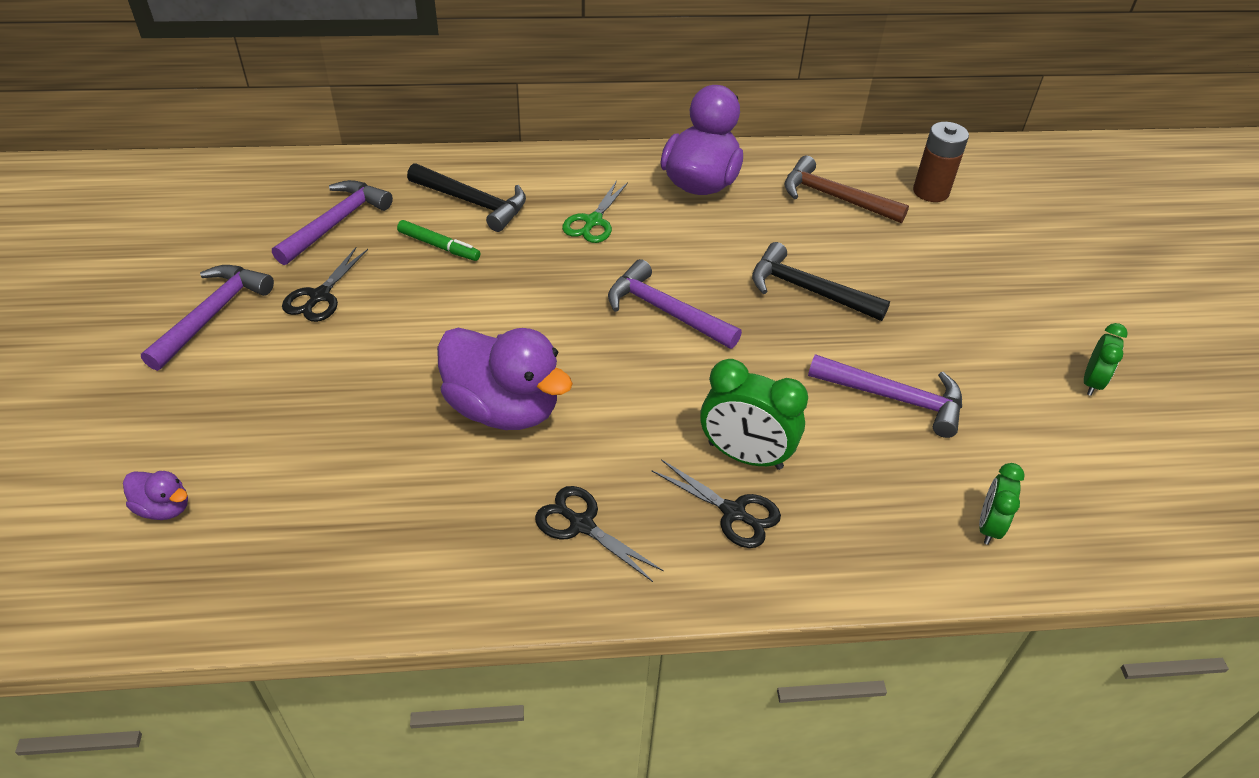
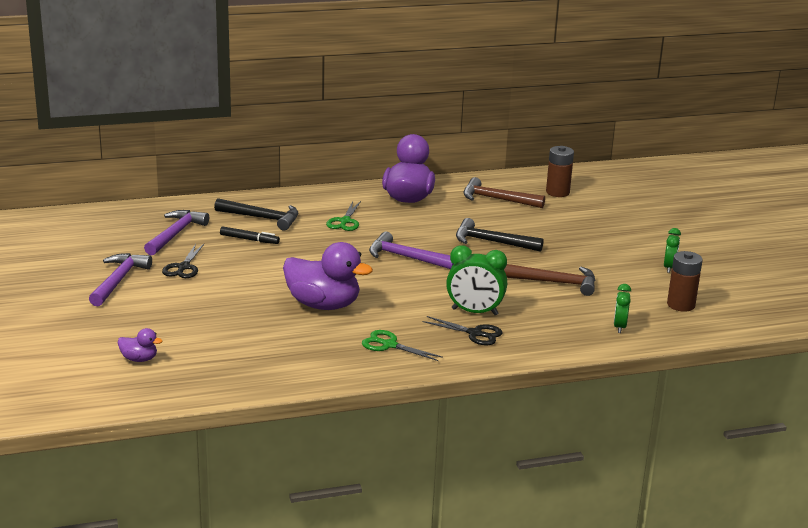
camera: 10 degrees left, 20 degrees down
(439, 246) = (249, 239): green marker -> black marker
(581, 524) = (389, 345): black scissors -> green scissors
(895, 398) = (556, 283): purple hammer -> brown hammer
(1103, 480) = (681, 305): none -> brown battery

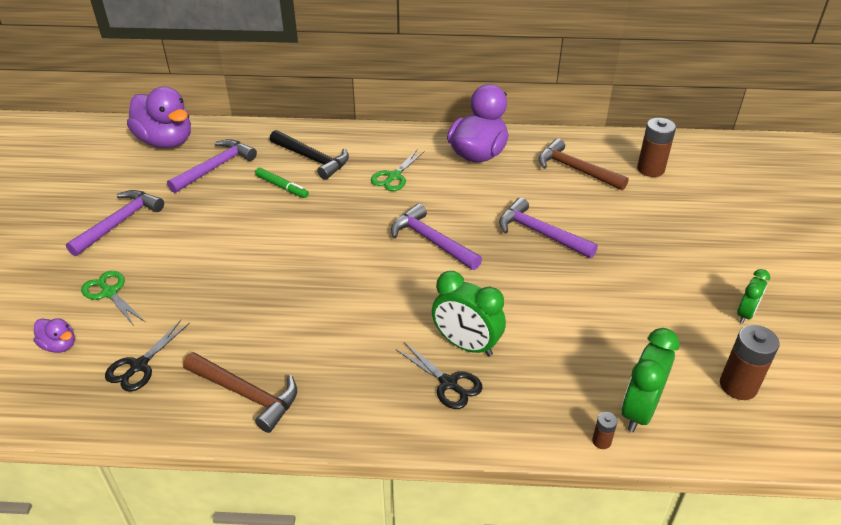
camera: 20 degrees right, 15 degrees up
(183, 267) = (193, 215): black scissors -> black scissors (139, 366)
(249, 239) = (282, 187): black marker -> green marker
(323, 305) = (301, 299): purple duck -> purple duck (166, 141)
(389, 345) = (337, 381): green scissors -> green scissors (109, 292)
(491, 242) = (540, 233): black hammer -> purple hammer
(556, 283) = (588, 314): brown hammer -> brown hammer (246, 394)
(601, 345) = (601, 441): none -> brown battery
(619, 327) = (639, 410): green clock -> green clock, size x1.67

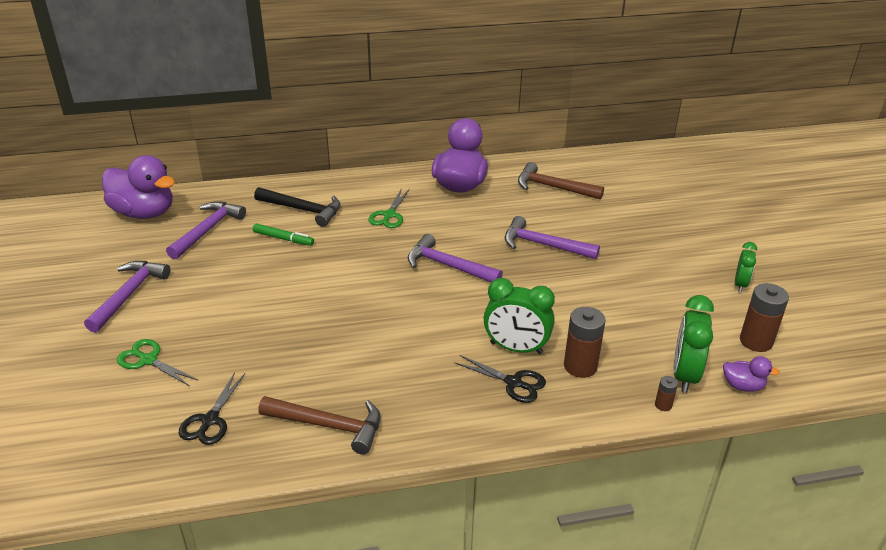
camera: 15 degrees left, 5 degrees down
(59, 345) = (117, 416): purple duck -> purple duck (742, 386)
(650, 169) = (617, 179): brown battery -> brown battery (580, 366)

